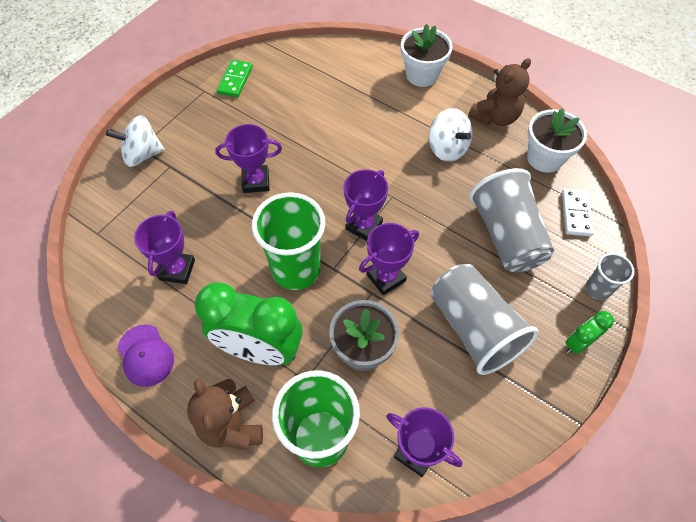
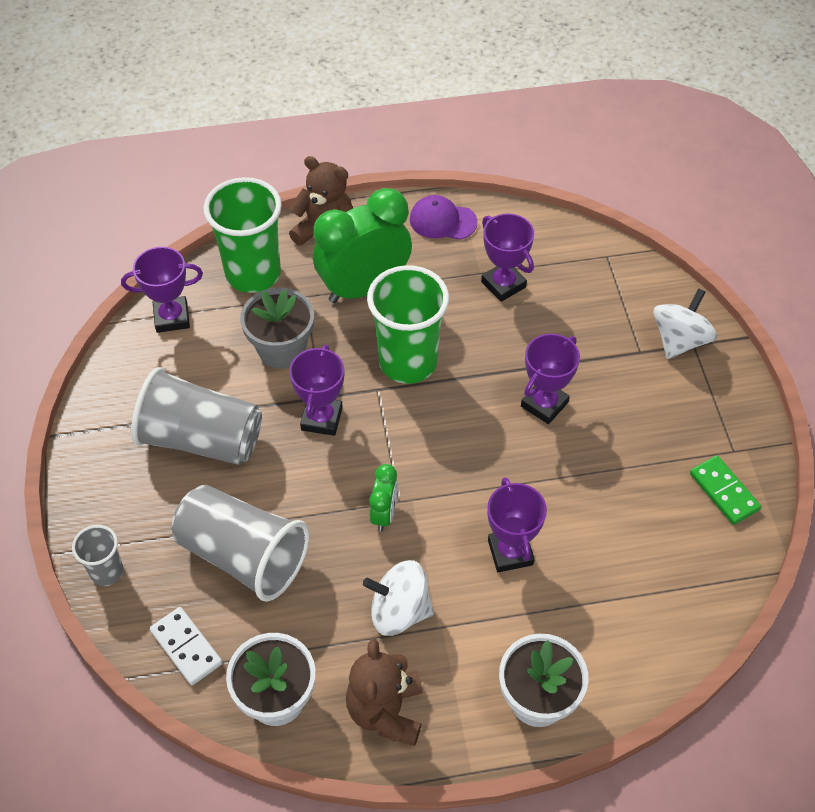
camera: 135 degrees right, 5 degrees down
(364, 226) = (393, 448): purple trophy -> purple trophy (510, 552)
(578, 343) = (94, 501): green clock -> green clock (384, 514)

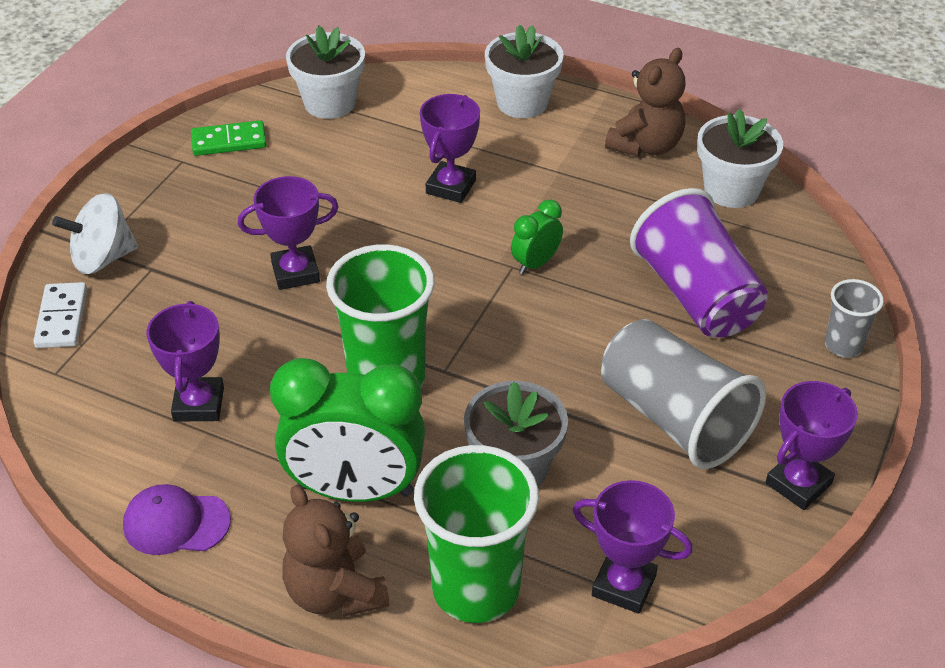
camera: 145 degrees left, 10 degrees down
(186, 647) = (792, 255): white domino -> white domino (62, 318)
(243, 555) = (696, 295): grey cup -> purple cup
(321, 419) = (528, 372): purple trophy -> purple trophy (798, 484)
(399, 611) = (583, 194): white spinning top -> none
(442, 221) = (176, 523): purple cap -> purple cap turned 135 degrees clockwise
(696, 587) = (330, 103): none -> white flower pot
(724, 491) = (229, 141): green domino -> green domino turned 75 degrees clockwise

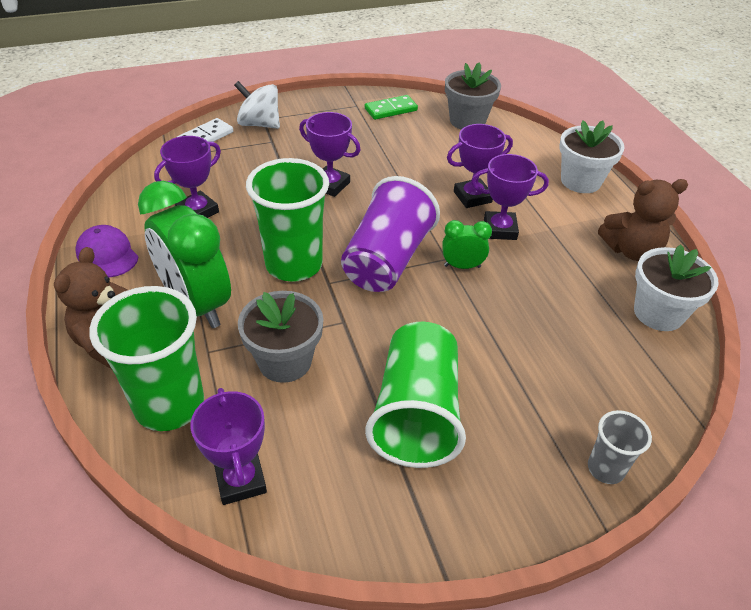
camera: 45 degrees right, 0 degrees up
(229, 141) = (391, 109): green domino -> green domino turned 60 degrees counterclockwise
(330, 103) = (467, 121): white flower pot -> grey flower pot
(674, 418) = (416, 414): grey cup -> green cup
(696, 295) = (539, 355): purple cup -> purple cup (387, 260)
(798, 484) = (438, 527): purple trophy -> purple trophy (500, 229)

